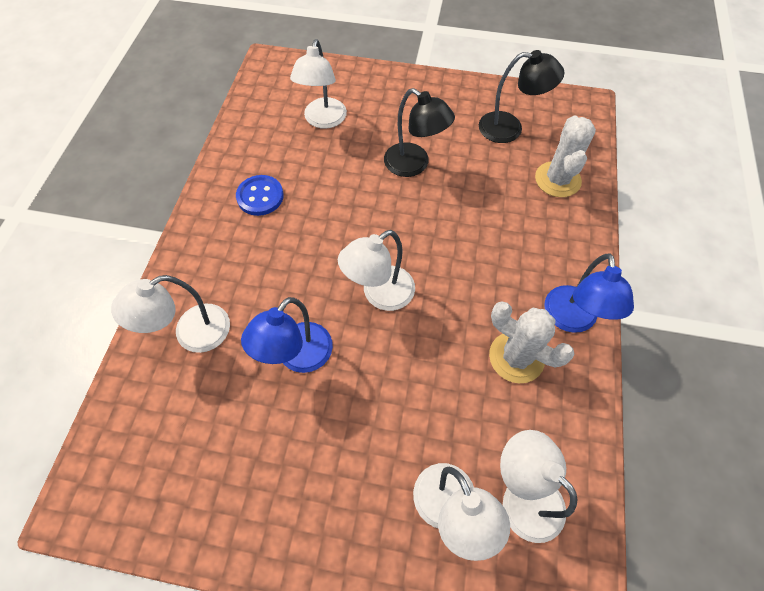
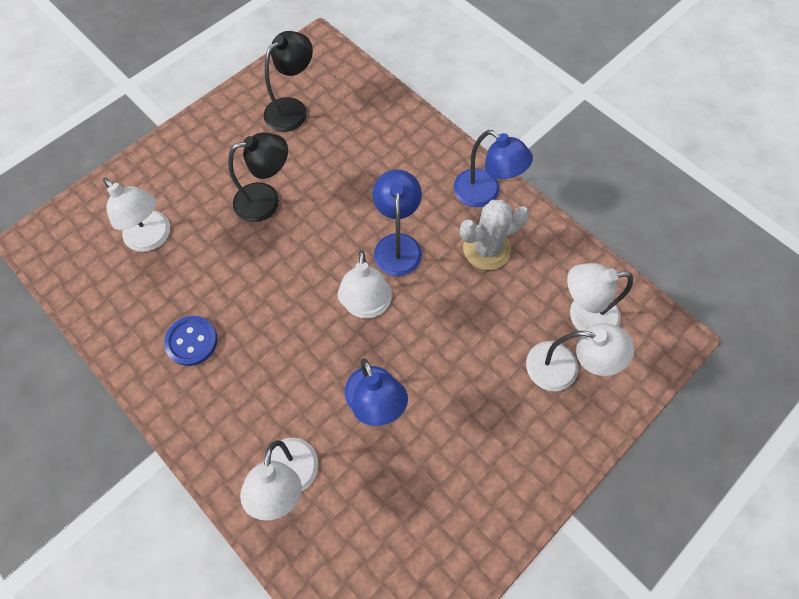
camera: 55 degrees left, 5 degrees up
(456, 281) = (397, 245): none -> blue lamp
(557, 179) = (367, 114): white cactus -> none

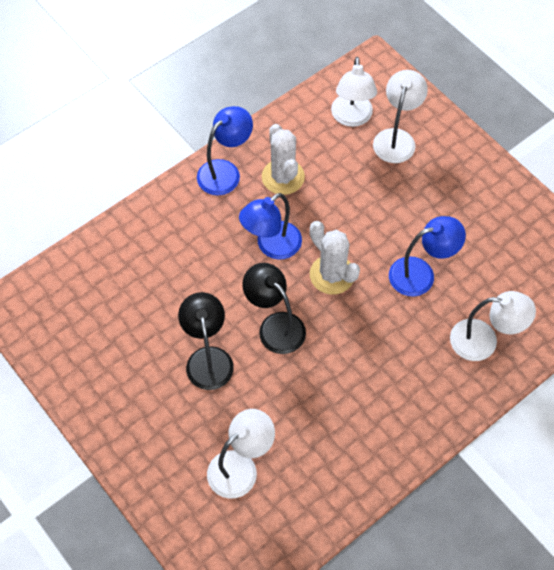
camera: 85 degrees left, 5 degrees down
(192, 341) = (357, 423): blue button -> none
(292, 109) = (95, 332): black lamp -> black lamp (275, 326)
(367, 306) = (332, 275): white lamp -> white cactus
(397, 245) = (271, 246): blue lamp -> blue lamp turned 45 degrees counterclockwise

